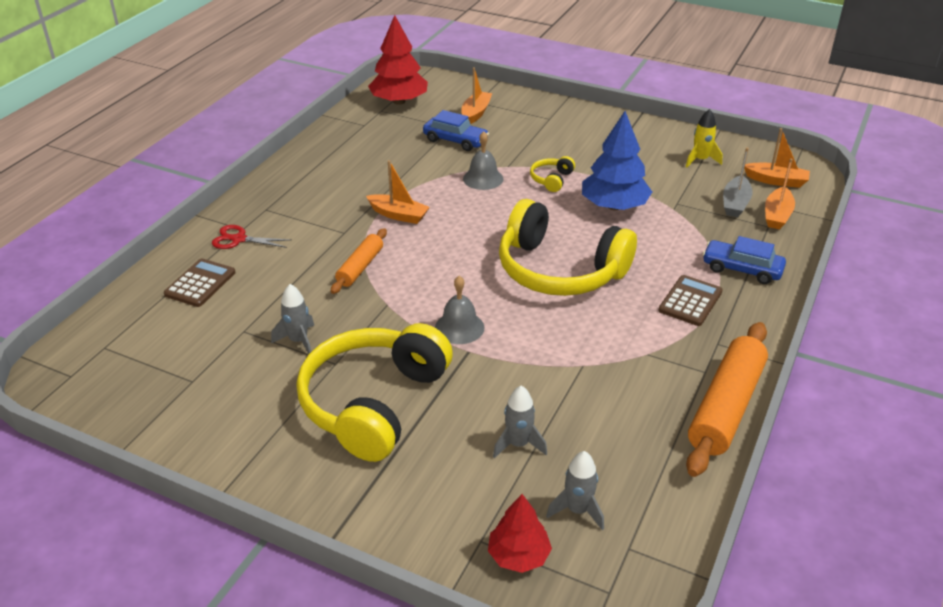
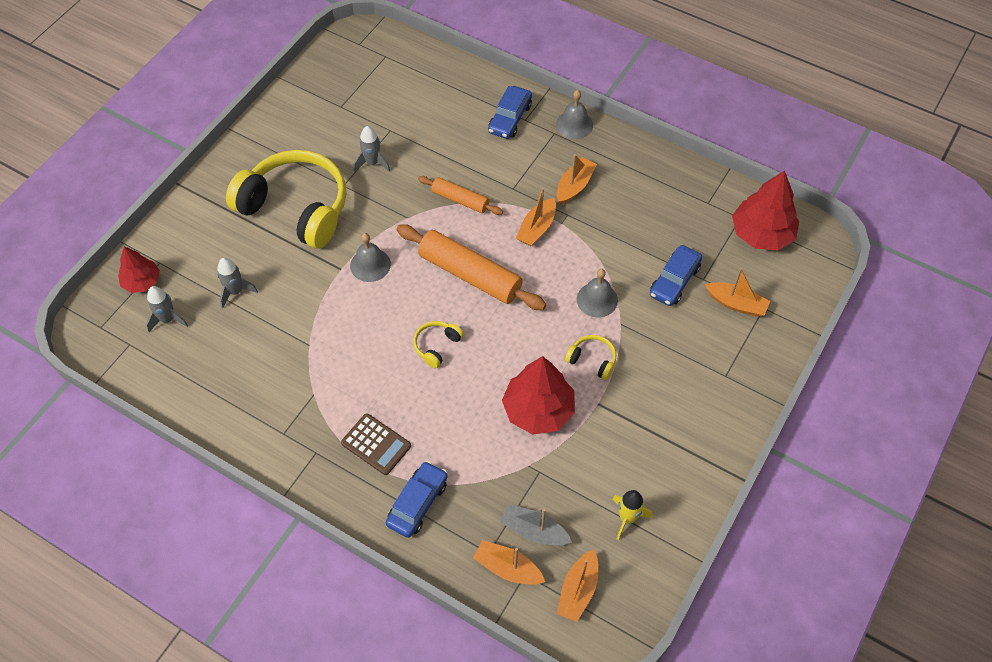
camera: 95 degrees right, 20 degrees up
(200, 283) = (452, 100): brown calculator -> none
(239, 239) = (510, 118): red scissors -> blue car
(255, 197) = (574, 124): none -> grey bell
(342, 194) = (574, 186): none -> orange boat
(559, 270) = (437, 346): yellow headphones -> yellow headphones, size x0.40
(614, 206) = (538, 410): blue tree -> red tree
(725, 407) = (240, 438): orange rolling pin -> orange rolling pin (470, 274)

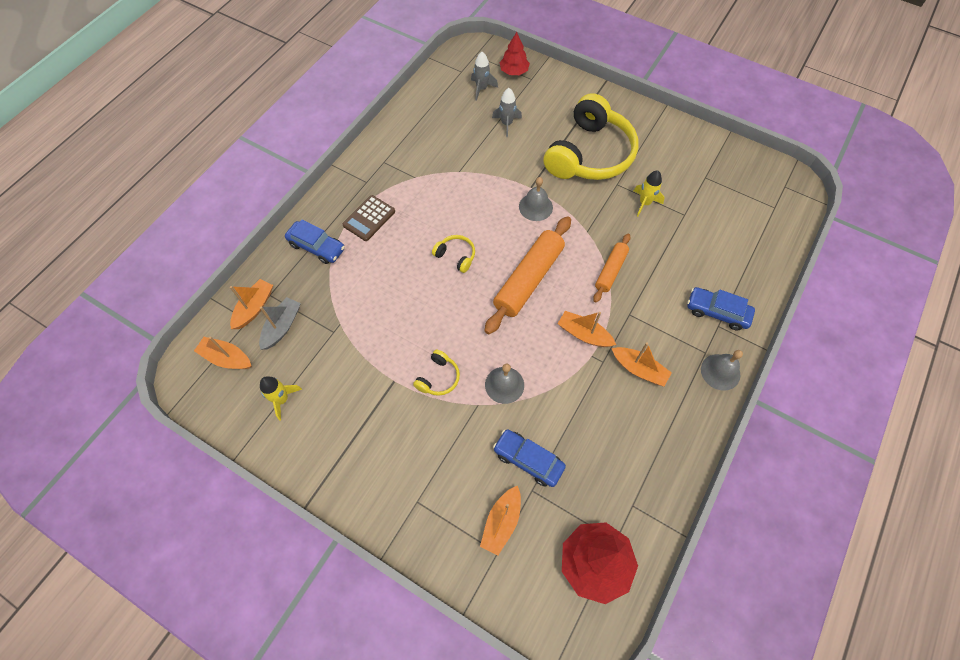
camera: 90 degrees right, 5 degrees up
(372, 163) = (644, 203): grey rocket -> yellow rocket
(538, 410) = (391, 332): red tree -> none

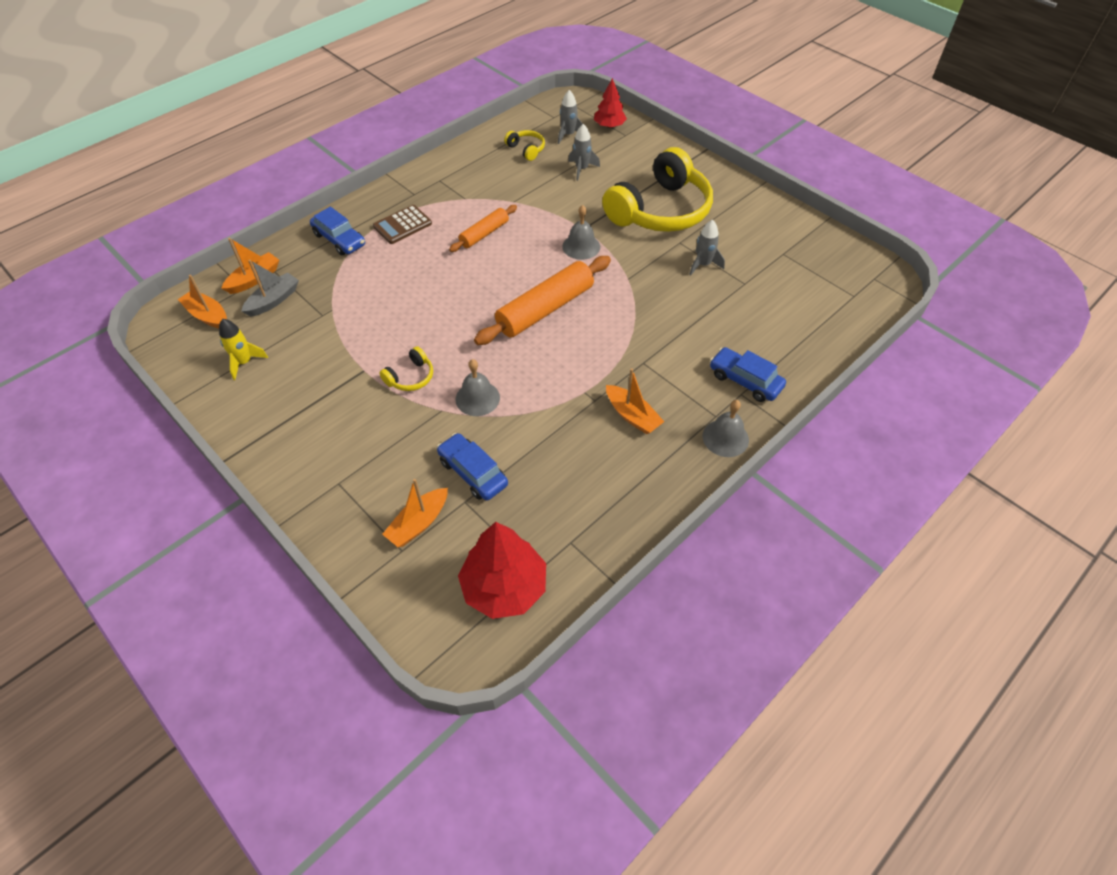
camera: 15 degrees right, 10 degrees down
(456, 256) = (477, 274): yellow headphones -> yellow headphones (526, 149)
(584, 334) = (584, 370): orange boat -> none
(611, 271) = (639, 319): orange rolling pin -> orange rolling pin (484, 234)
(644, 203) = (703, 265): yellow rocket -> grey rocket

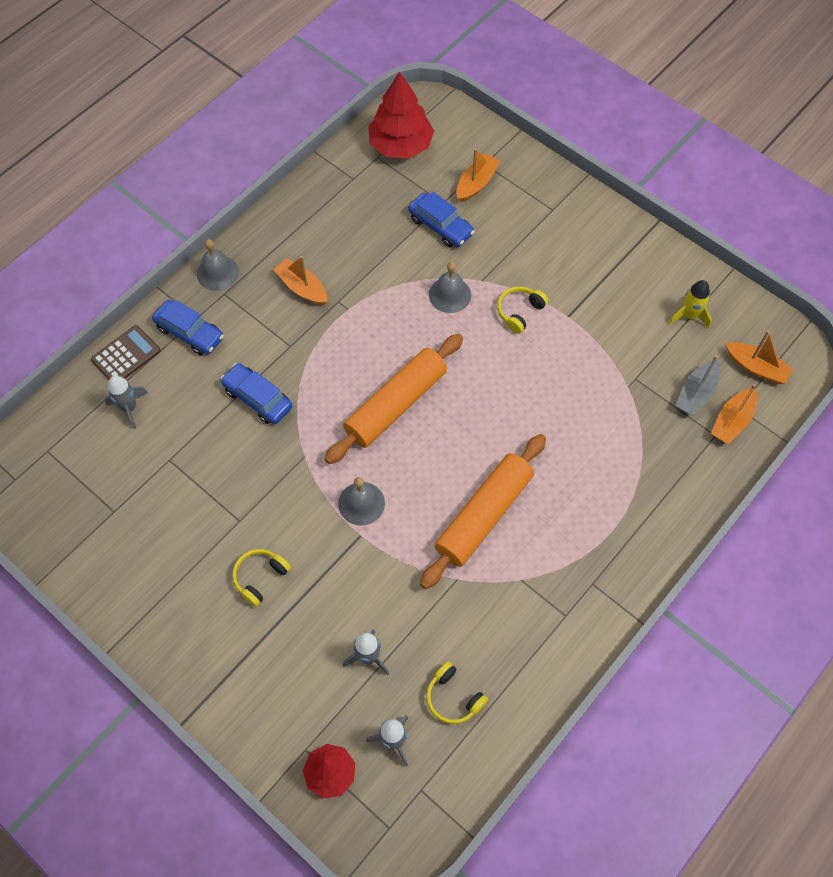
camera: 175 degrees right, 10 degrees up
(339, 239) = (659, 491): blue car -> blue car (258, 398)
(402, 225) = (589, 522): brown calculator -> brown calculator (126, 355)
(484, 234) = (483, 515): orange rolling pin -> orange rolling pin, size x1.76
(660, 210) = (260, 577): yellow headphones -> yellow headphones, size x0.40
(703, 265) = (214, 485): grey rocket -> grey rocket (129, 408)

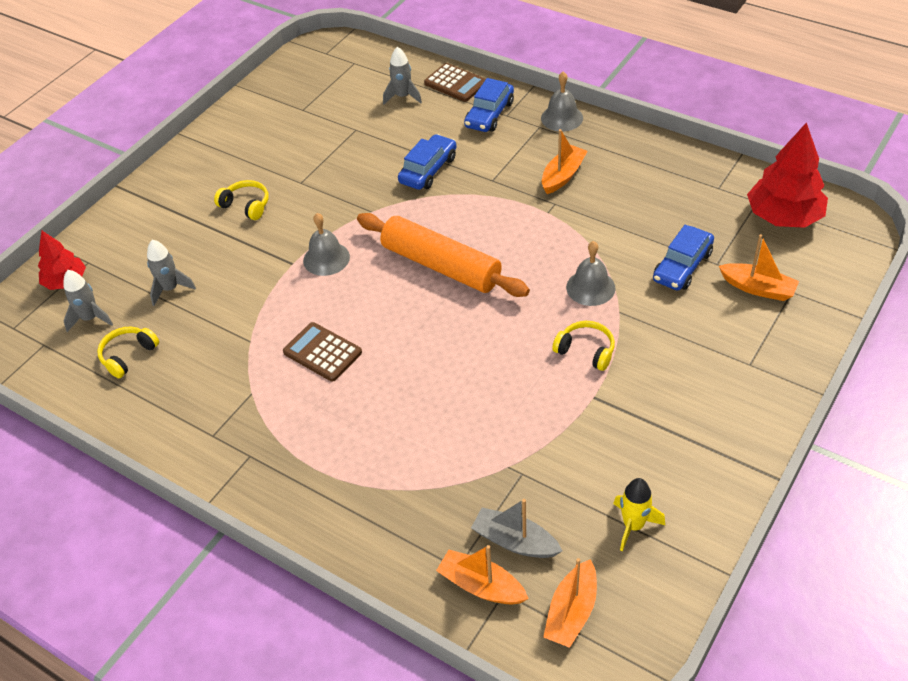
camera: 85 degrees right, 15 degrees down
(483, 515) = (322, 352): orange rolling pin -> brown calculator

